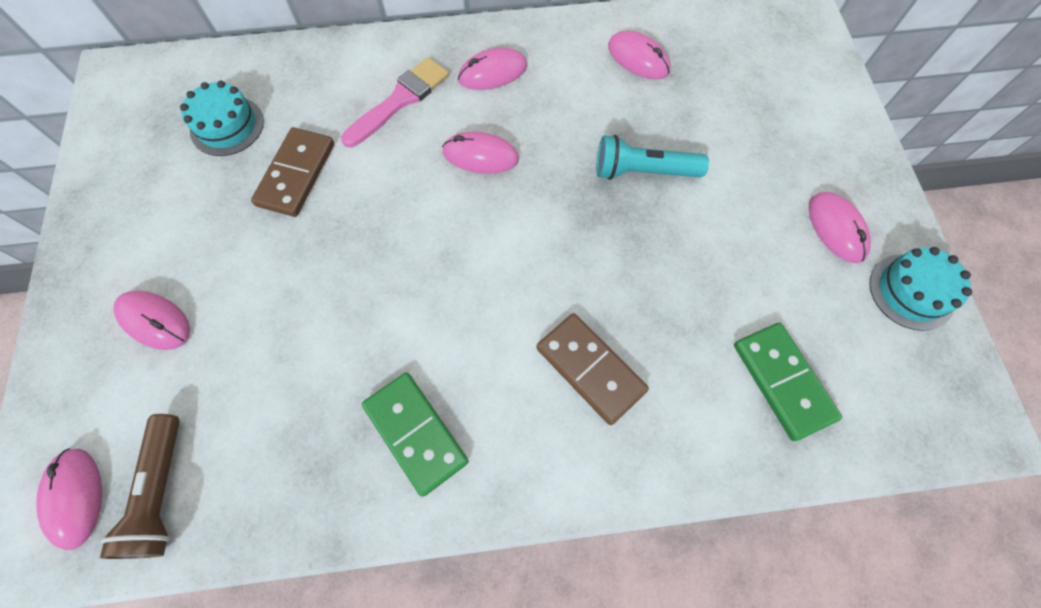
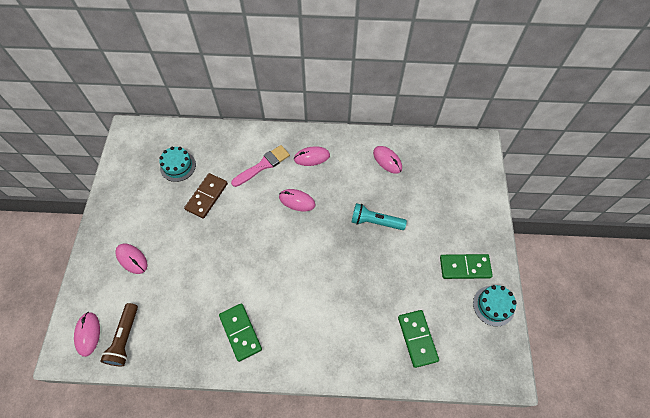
camera: 10 degrees right, 5 degrees down
(590, 369) = (327, 316): brown domino -> none
(836, 229) = (465, 267): pink mouse -> green domino

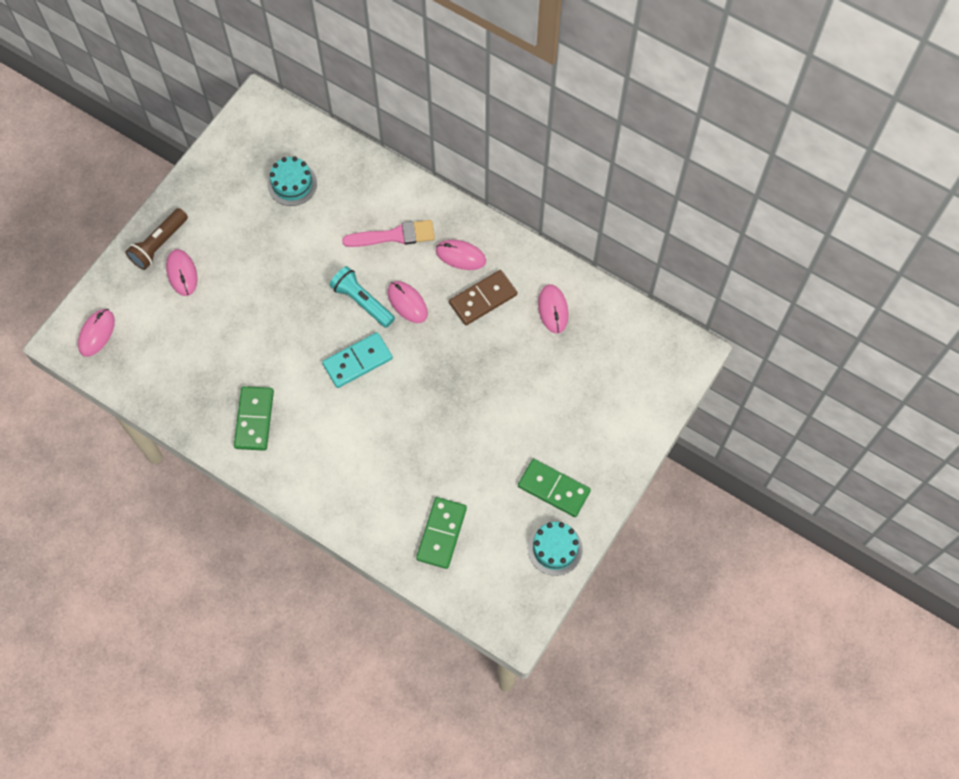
camera: 30 degrees right, 5 degrees up
(125, 338) = (131, 359): brown flashlight -> brown flashlight (159, 244)
(206, 196) = (304, 241): brown domino -> brown domino (483, 299)
(288, 254) = (357, 361): none -> turquoise domino
(375, 222) = (484, 378): turquoise flashlight -> turquoise flashlight (362, 301)

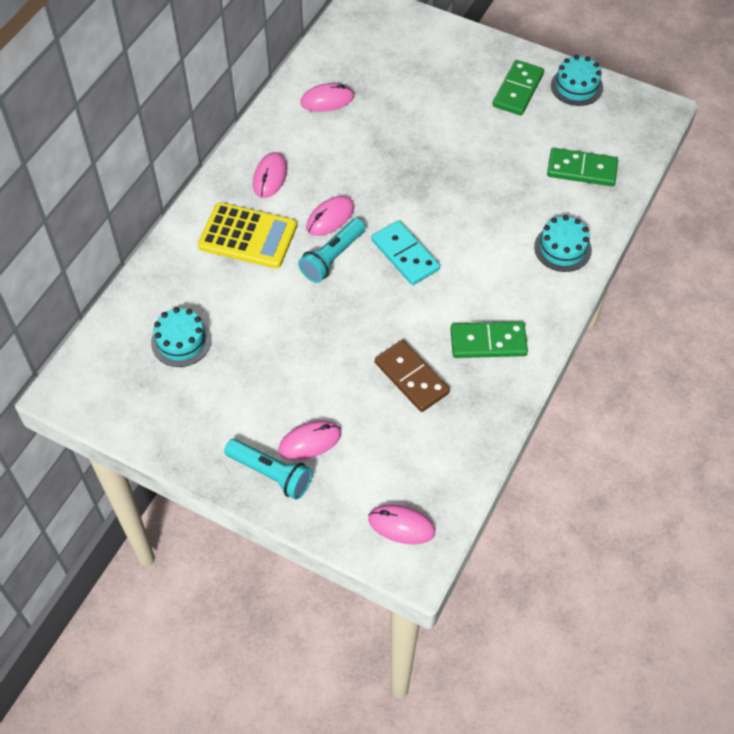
camera: 95 degrees left, 10 degrees down
(159, 244) = (271, 474): brown flashlight -> turquoise flashlight
(347, 499) = (562, 248): none -> turquoise cake
(394, 236) = (248, 236): pink brush -> yellow calculator
(483, 299) = (320, 155): brown domino -> brown domino (411, 378)

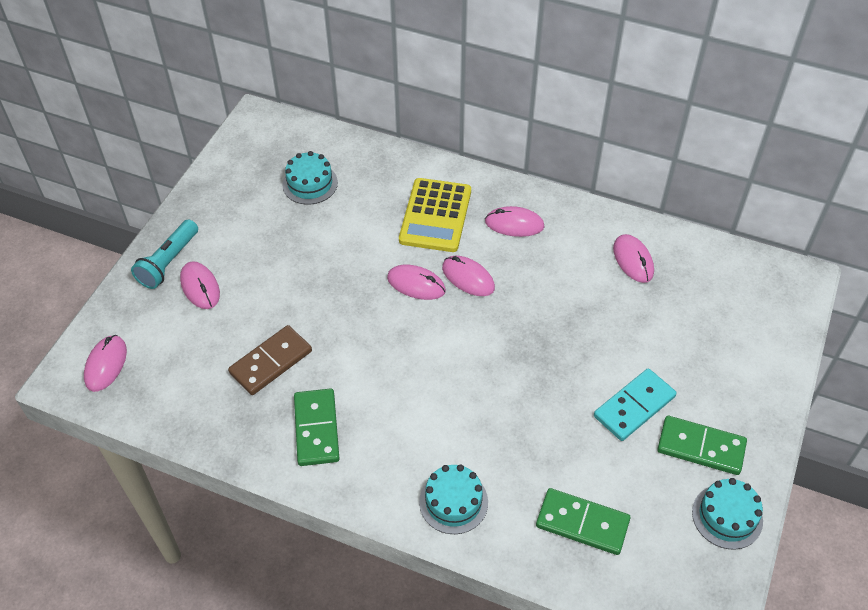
camera: 85 degrees right, 5 degrees down
(332, 258) = (416, 284): turquoise flashlight -> pink mouse
(405, 255) = (426, 346): turquoise domino -> turquoise domino (634, 406)
(582, 169) = (582, 523): green domino -> green domino turned 75 degrees counterclockwise

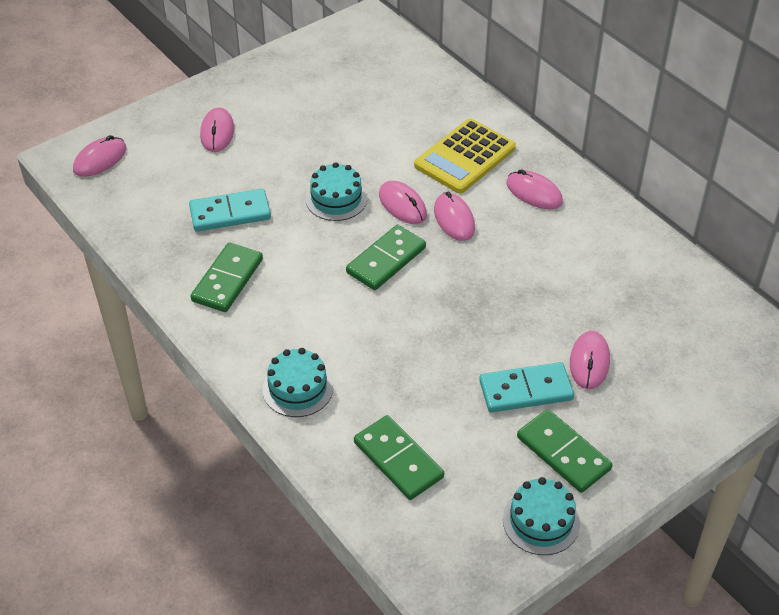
camera: 30 degrees right, 5 degrees down
(168, 262) = (206, 103): turquoise flashlight -> none
(271, 362) = (230, 213): brown domino -> turquoise domino
(310, 184) = (372, 88): turquoise cake -> turquoise cake (336, 199)
(440, 343) = (386, 260): none -> green domino
(633, 260) = (627, 269): pink mouse -> pink mouse (589, 362)

